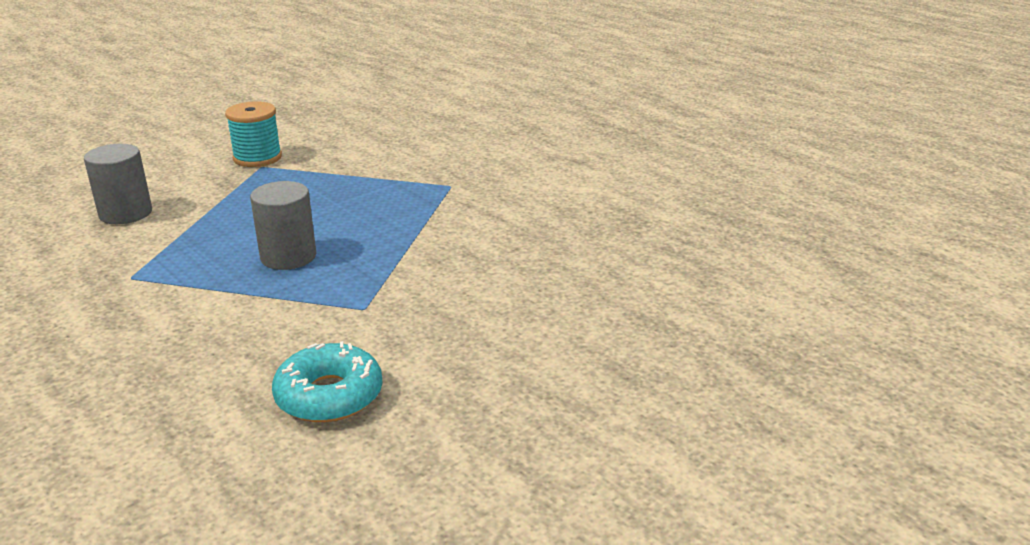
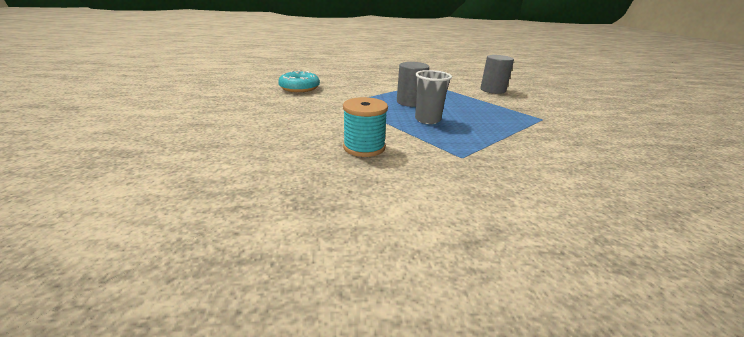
camera: 125 degrees right, 0 degrees up
(257, 158) = (559, 120): turquoise spool -> turquoise spool (364, 147)
(359, 225) = (427, 120): none -> grey cup

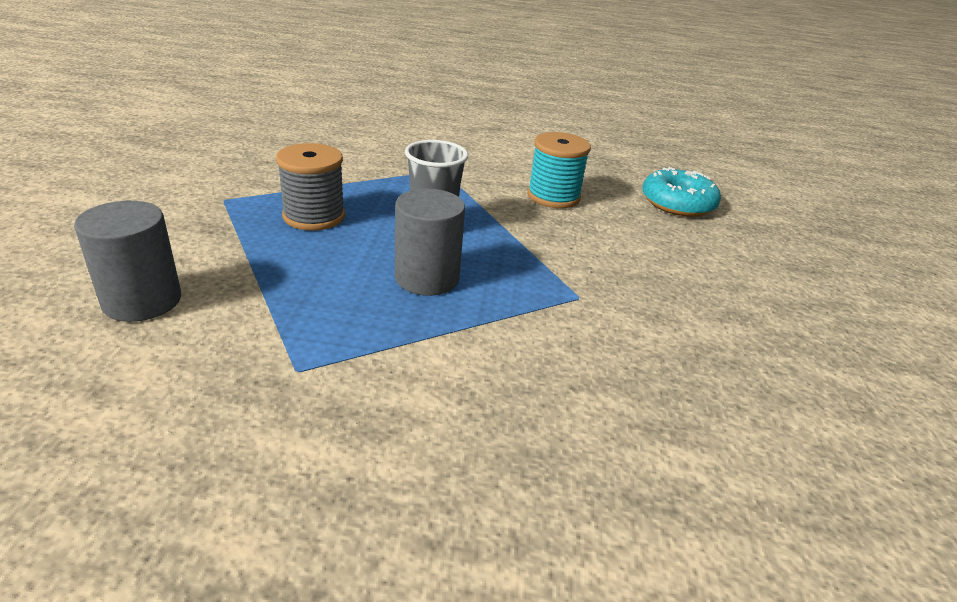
camera: 170 degrees left, 5 degrees up
(299, 88) = (705, 386): turquoise donut -> turquoise donut (677, 203)
(489, 117) = (314, 216): none -> grey spool

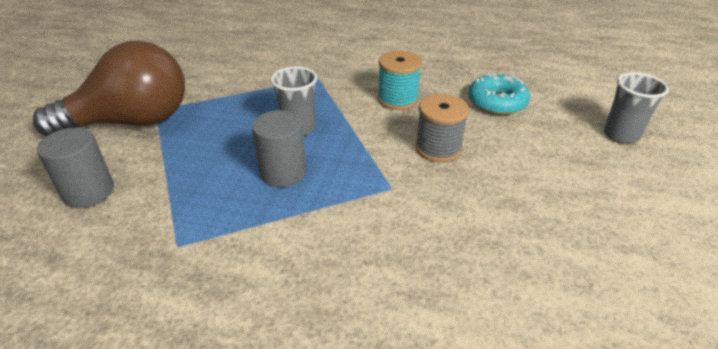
camera: 10 degrees right, 5 degrees up
(191, 213) = (132, 122): none -> brown light bulb
(314, 216) = (215, 122): grey spool -> grey spool (438, 148)
(836, 241) = (621, 135): none -> grey cup

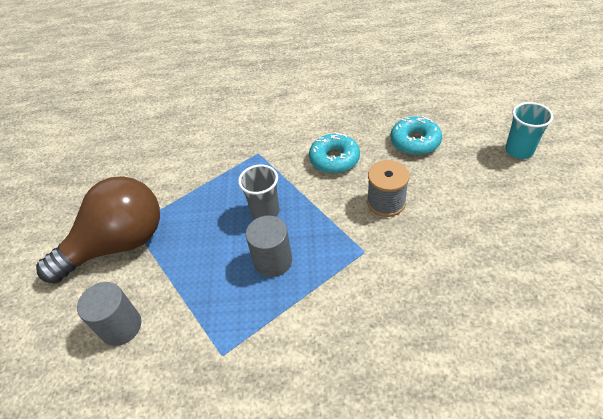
camera: 10 degrees left, 10 degrees up
(397, 99) = (334, 159): turquoise spool -> turquoise donut
(621, 135) = (519, 150): grey cup -> turquoise cup

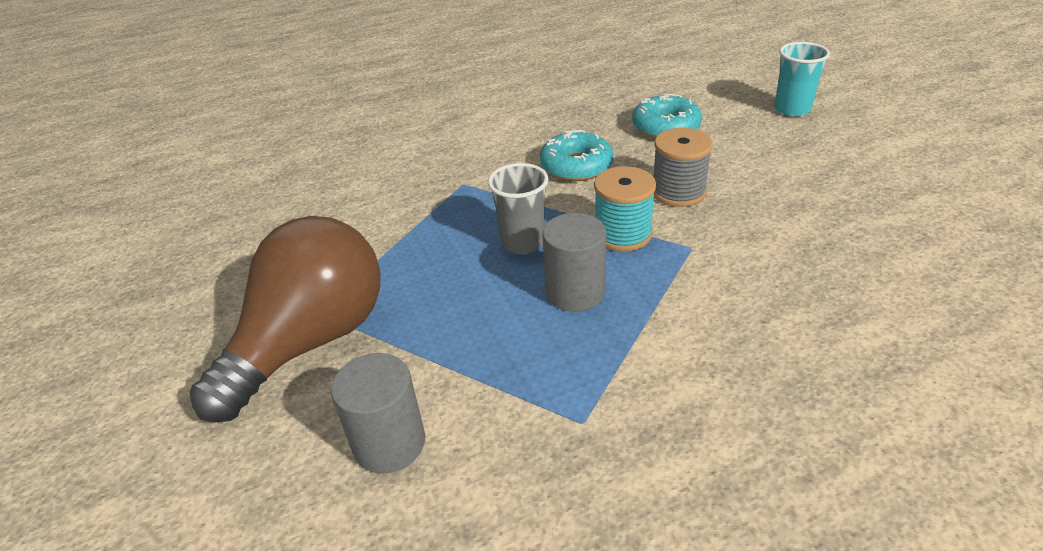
camera: 25 degrees left, 10 degrees down
(328, 226) = (622, 234): none -> turquoise spool

